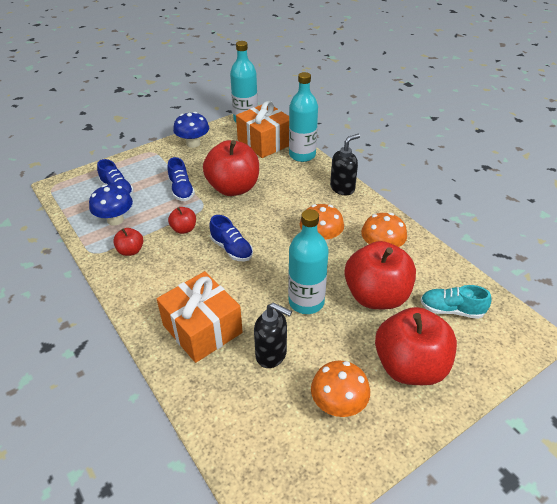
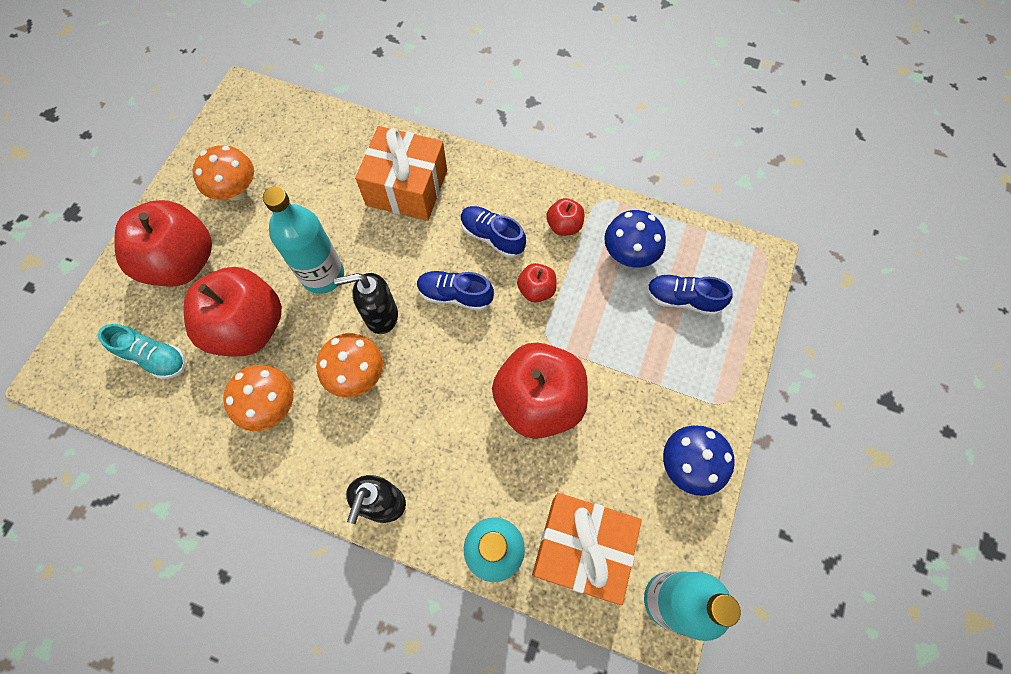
camera: 145 degrees right, 25 degrees up
(181, 190) = (603, 351): blue shoe -> blue shoe (492, 237)
(271, 355) = (322, 200): black soap dispenser -> black soap dispenser (380, 316)
(451, 310) = (154, 357): turquoise shoe -> turquoise shoe turned 45 degrees clockwise

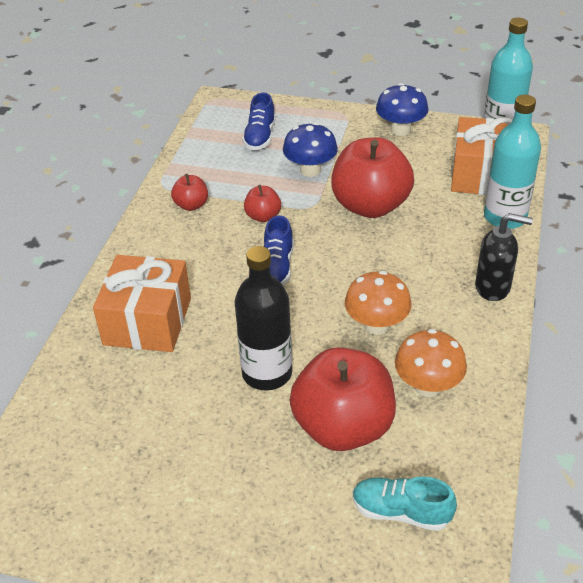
camera: 95 degrees left, 25 degrees down
(154, 357) = (401, 512): turquoise shoe -> turquoise shoe turned 90 degrees counterclockwise
(182, 262) = (266, 519): red apple -> none
(236, 191) = (153, 486): orange mushroom -> none
(323, 275) = (267, 373): turquoise bottle -> black bottle
(380, 316) = (308, 318): black soap dispenser -> none
(492, 237) = (207, 250): blue shoe -> none
(629, 254) = (219, 166): blue mushroom -> blue mushroom (310, 170)

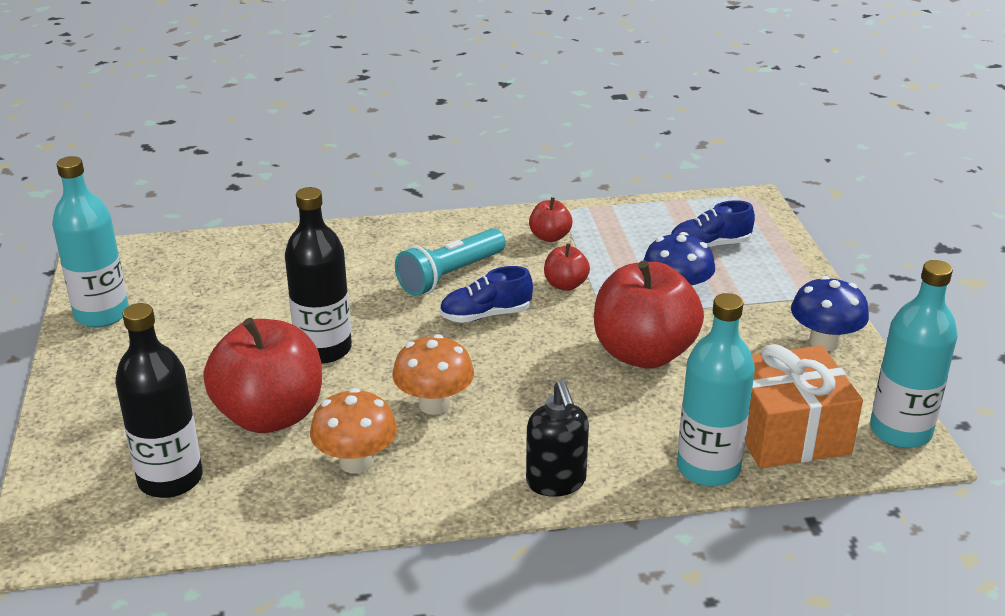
camera: 65 degrees right, 10 degrees down
(105, 530) = (102, 314): none -> turquoise bottle
(147, 321) = (359, 262): orange gift -> none
(207, 273) = (450, 275): none -> turquoise flashlight
(401, 512) = (170, 479): turquoise shoe -> black bottle

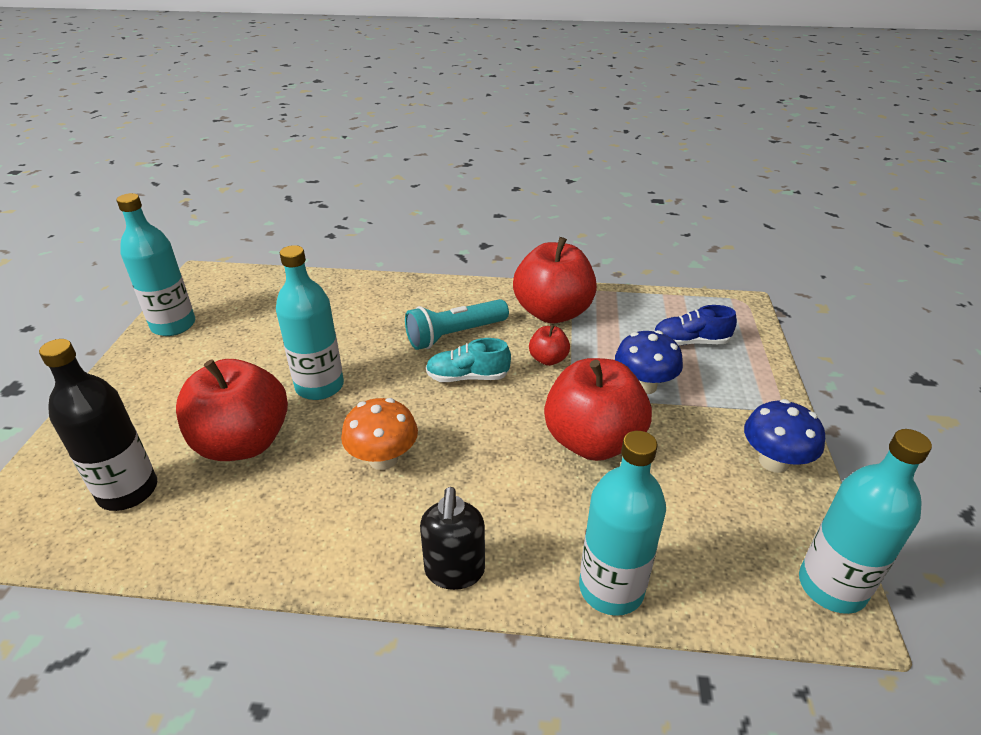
camera: 15 degrees right, 5 degrees up
(323, 349) = (319, 386): black bottle -> turquoise bottle
(356, 462) = (287, 506): orange mushroom -> none
(485, 315) = (467, 377): blue shoe -> turquoise shoe
(550, 237) = (553, 312): red apple -> red apple, size x2.18
(787, 432) = (707, 561): orange gift -> none

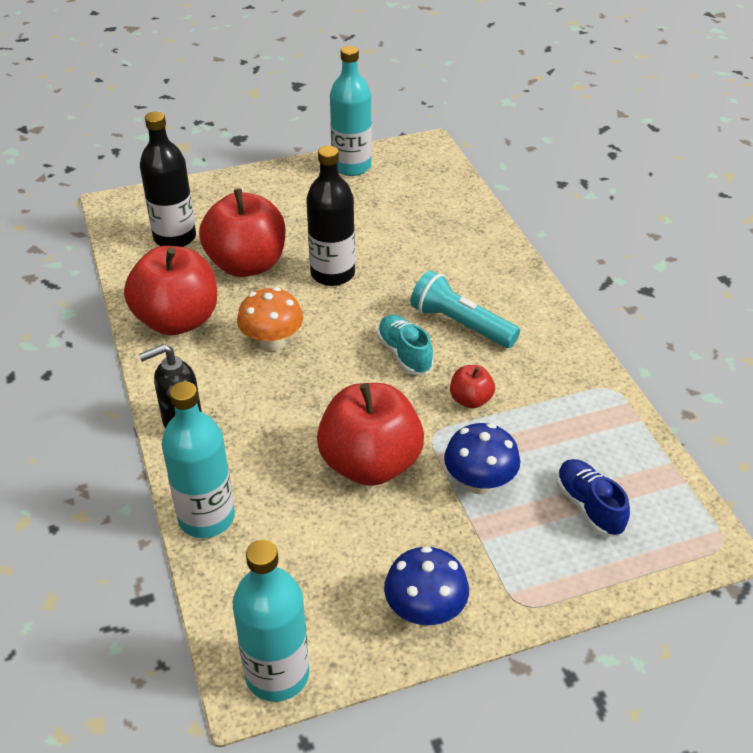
camera: 65 degrees right, 5 degrees up
(319, 386) = (332, 274): turquoise bottle -> black bottle
(553, 312) = (554, 380): red apple -> red apple (177, 320)

